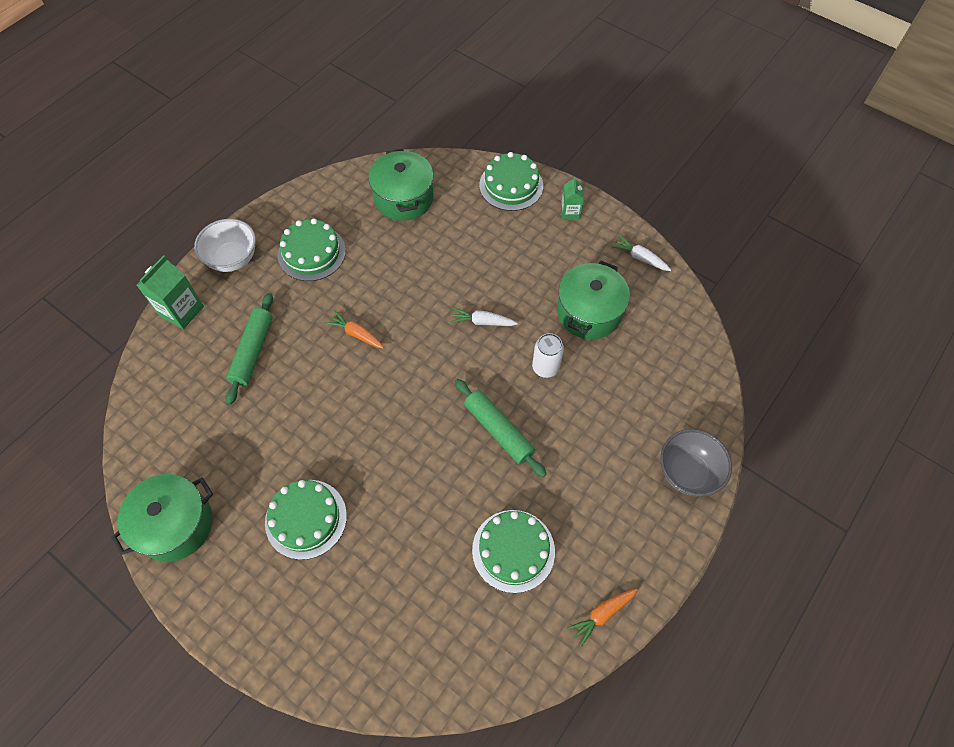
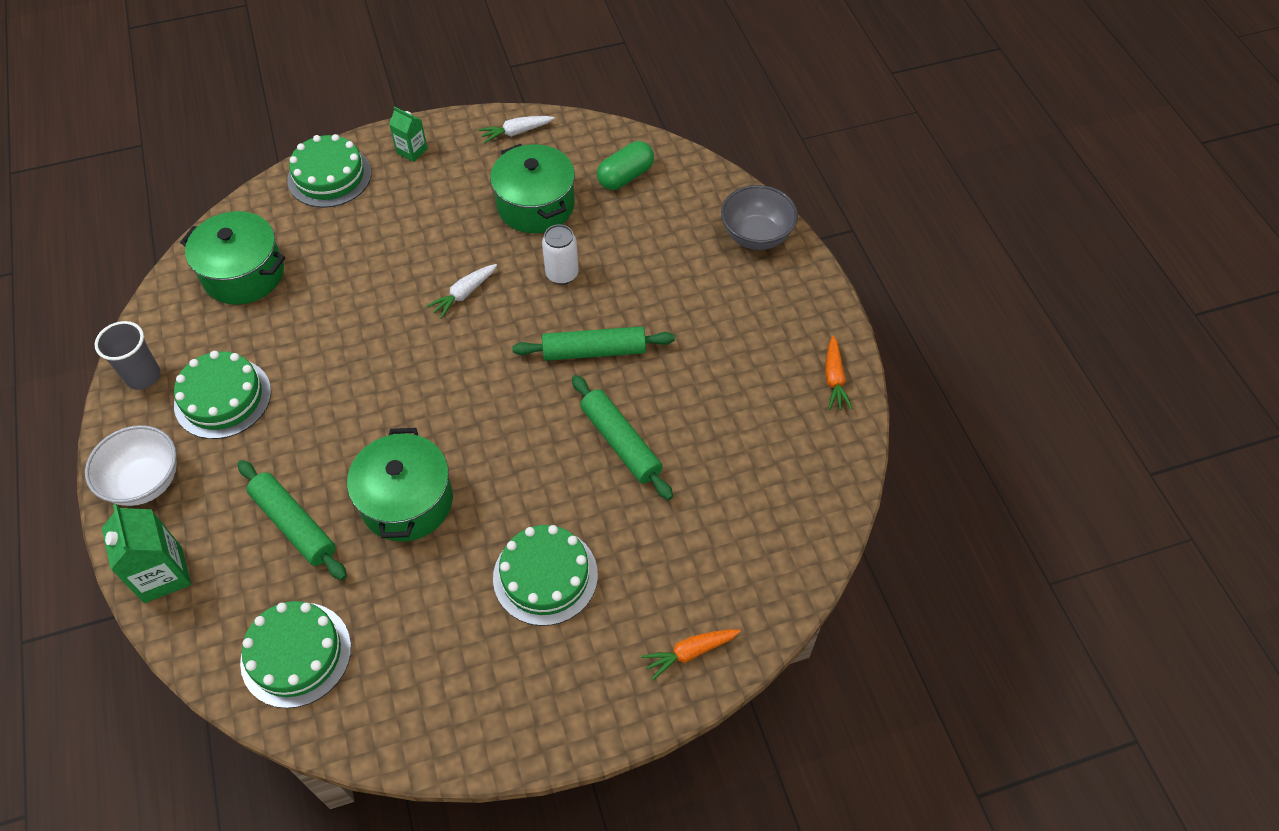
camera: 55 degrees left, 5 degrees down
(175, 525) = (443, 715): green pot -> green pot (407, 501)
(299, 205) = (143, 376): none -> grey cup
(356, 334) = (370, 412): orange carrot -> orange carrot (690, 652)
(437, 497) = (620, 442): none -> green rolling pin
(513, 550) = (724, 411): green cake -> green cake (296, 654)
(663, 349) = (625, 176): none -> green capsule

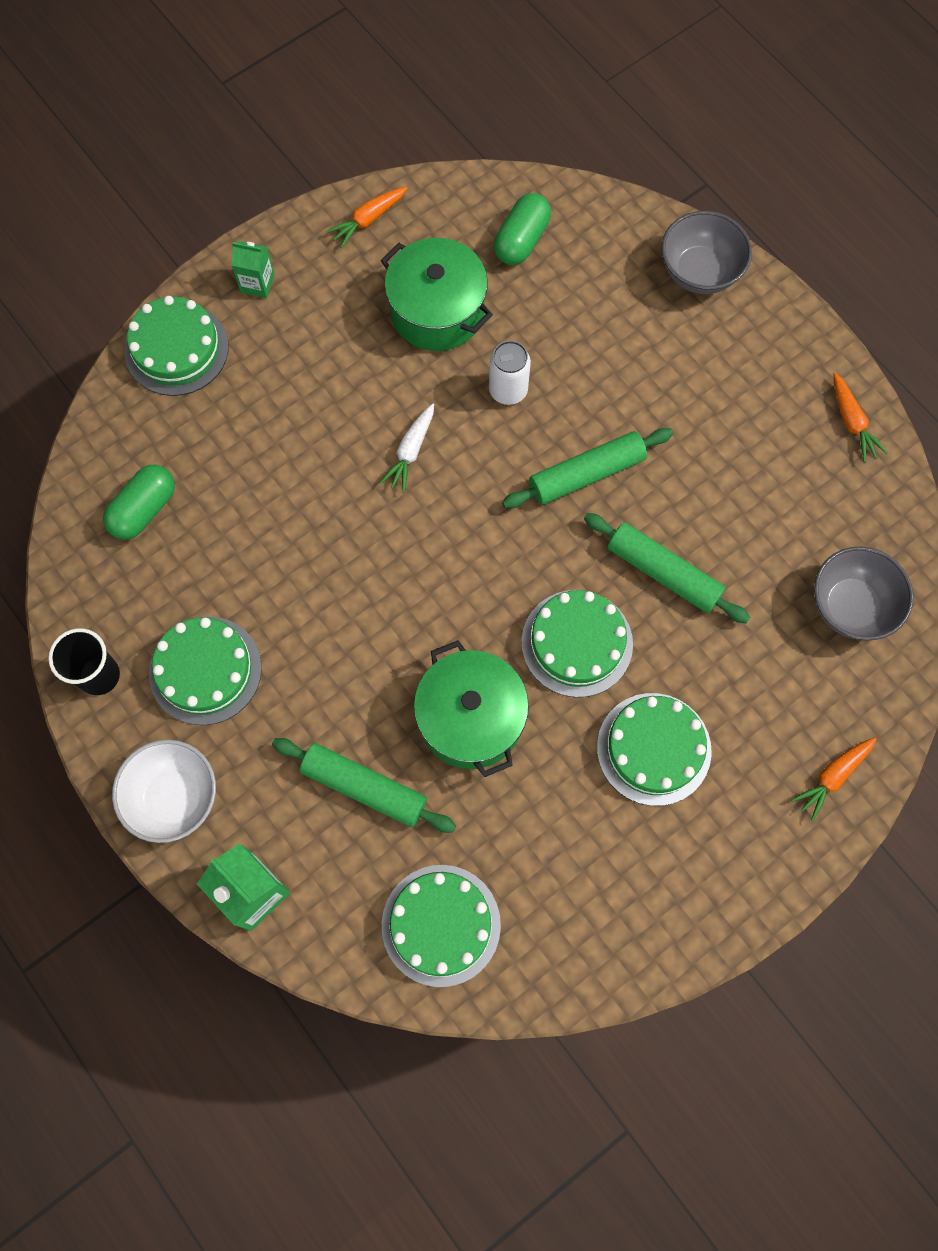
camera: 20 degrees left, 15 degrees up
(143, 376) = (99, 675): grey cup -> black cup
(244, 274) = (144, 509): green pot -> green capsule
(516, 132) = (368, 220): white carrot -> orange carrot
(522, 473) = (577, 643): none -> green cake
(769, 519) = (850, 606): none -> grey bowl

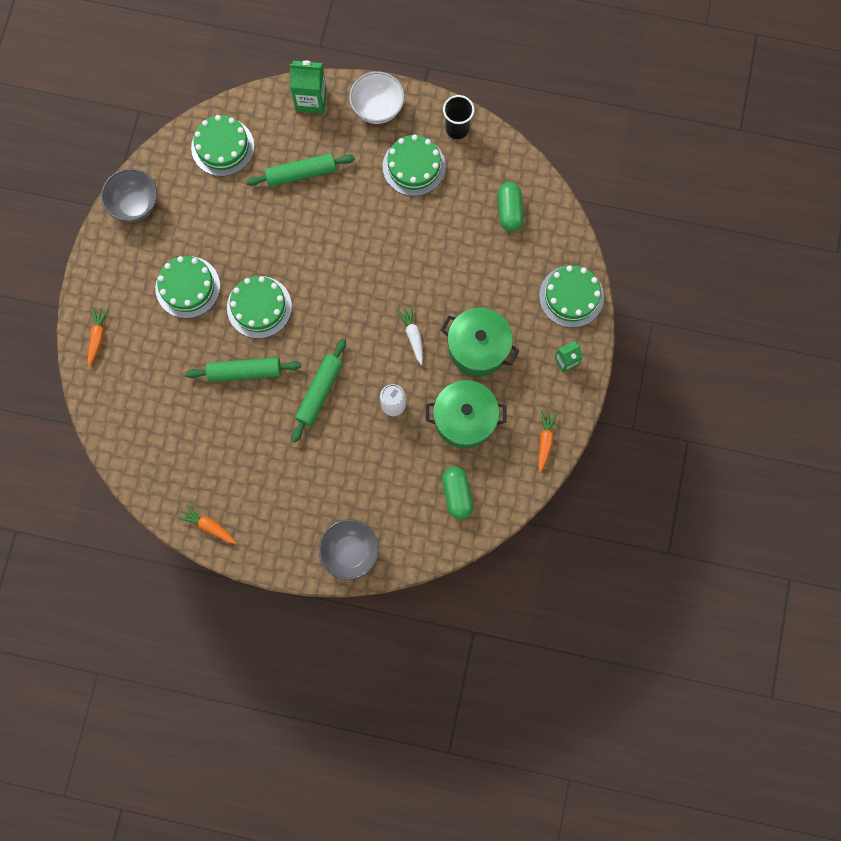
camera: 140 degrees right, 5 degrees up
(471, 718) = (279, 237): green pot -> green pot (478, 348)
(850, 606) = (143, 425): grey bowl -> grey bowl (135, 204)

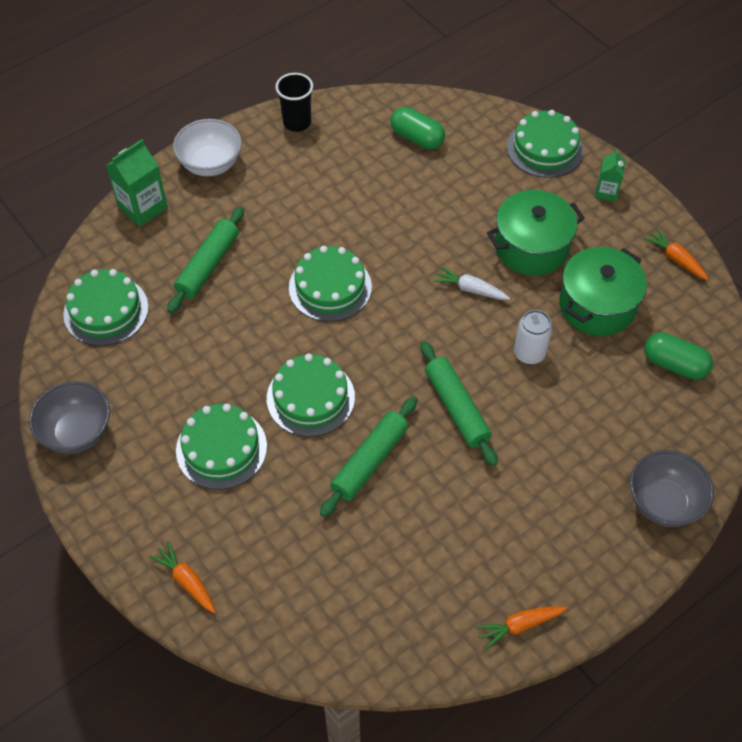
camera: 50 degrees left, 20 degrees down
(414, 166) = (298, 176): green cake -> green cake (330, 287)

